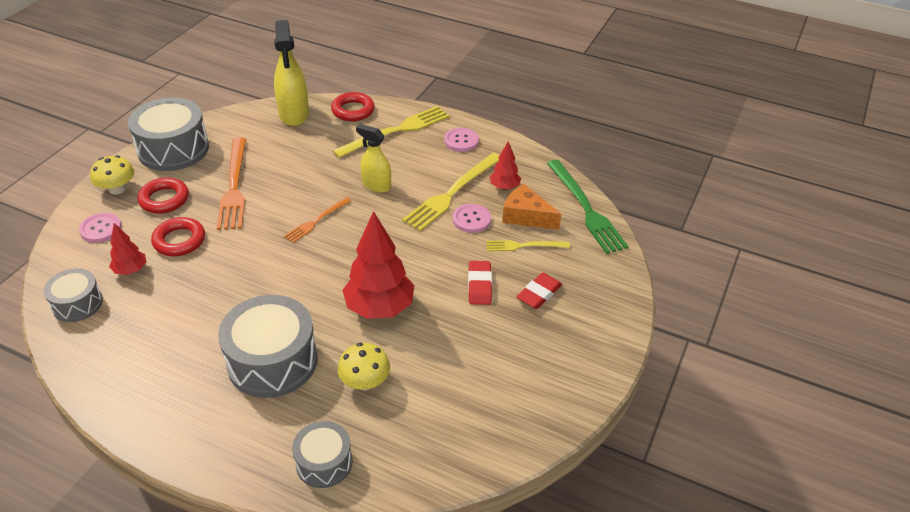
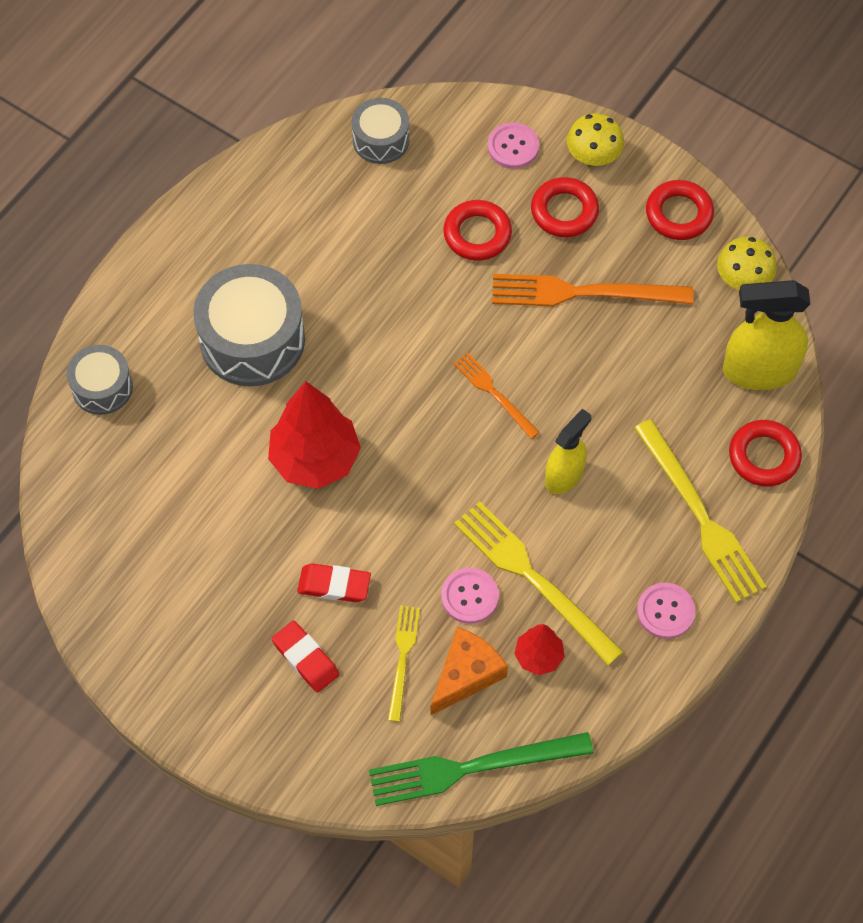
camera: 100 degrees right, 20 degrees up
(131, 270) = (429, 187): red tree -> none
(173, 149) = (679, 214): grey drum -> red ring
(365, 382) = (201, 434): yellow mushroom -> yellow mushroom (743, 279)

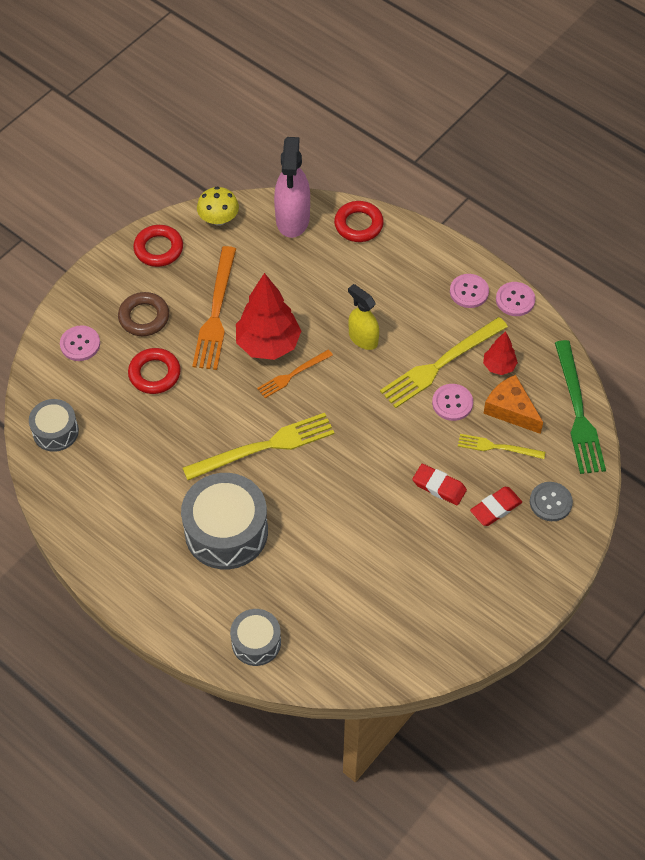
camera: 85 degrees left, 5 degrees down
(315, 459) = (336, 493): red tree -> red tree (268, 344)
(319, 731) = (550, 502): none -> grey button
(334, 585) = (439, 486): red eraser -> red eraser turned 75 degrees counterclockwise
(564, 211) = (144, 317): red ring -> brown ring
(593, 156) = (98, 294): yellow mushroom -> none
(660, 676) = (515, 300): none -> pink button
(700, 516) = (400, 265): yellow fork -> yellow fork (264, 447)
(759, 370) = (292, 219): yellow spray bottle -> pink spray bottle

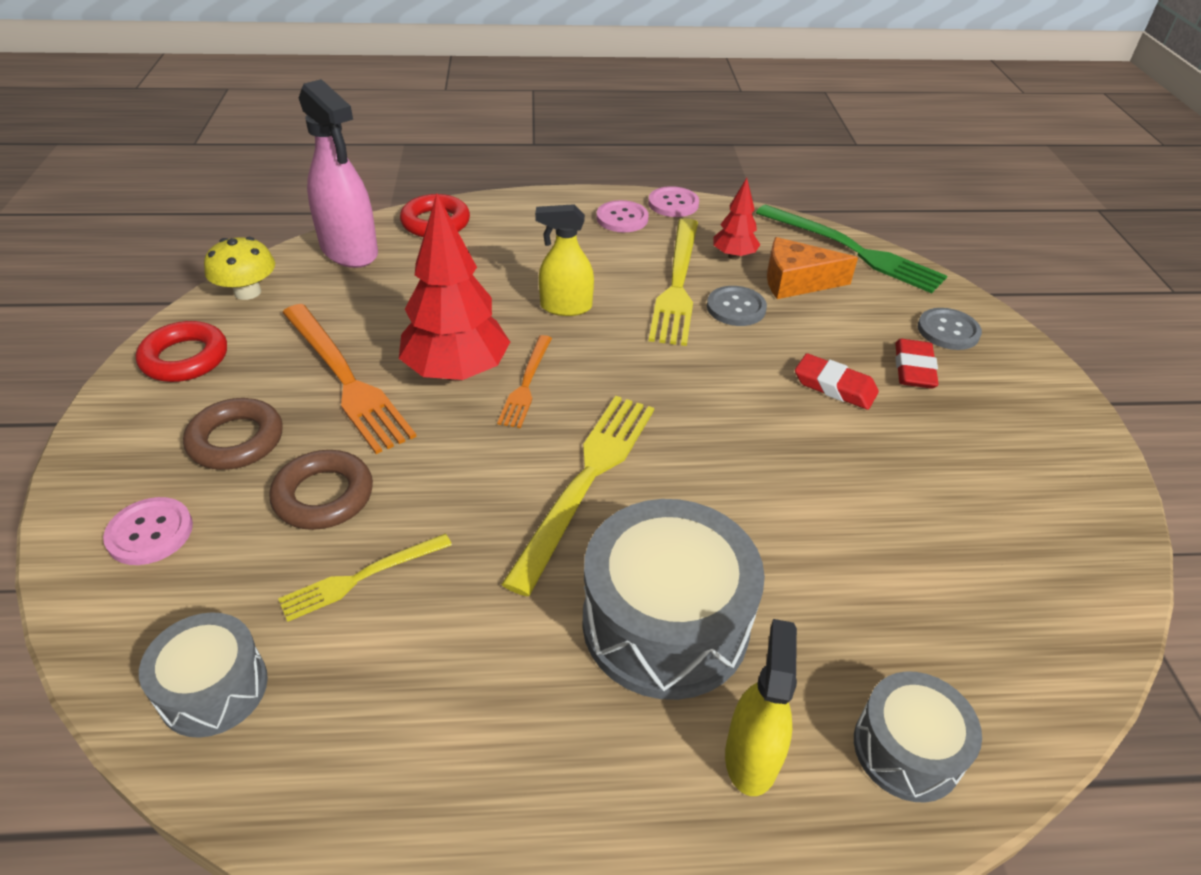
camera: 45 degrees left, 15 degrees down
(154, 374) = (323, 496): red ring -> brown ring
(201, 599) = (751, 756): none -> yellow spray bottle
(439, 486) = (834, 386): red eraser -> red eraser turned 45 degrees clockwise
(452, 403) = (736, 308): pink button -> grey button
(497, 447) = (833, 317): yellow fork -> yellow fork (361, 577)

